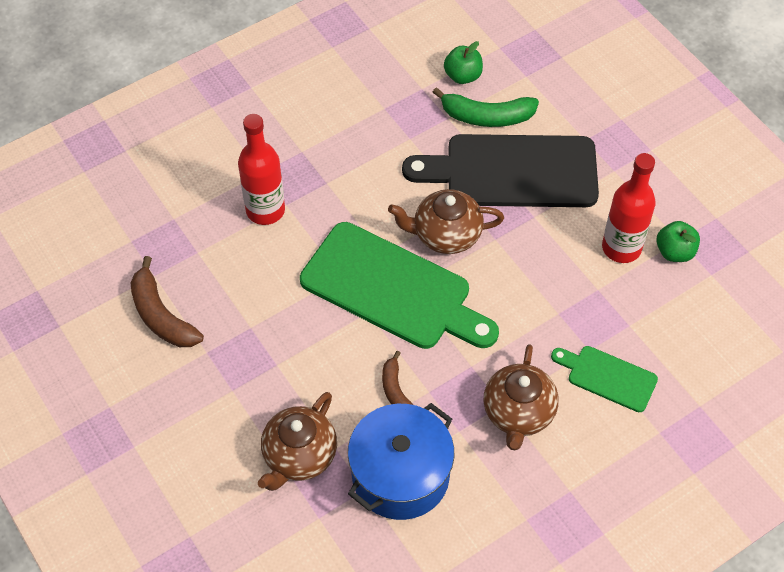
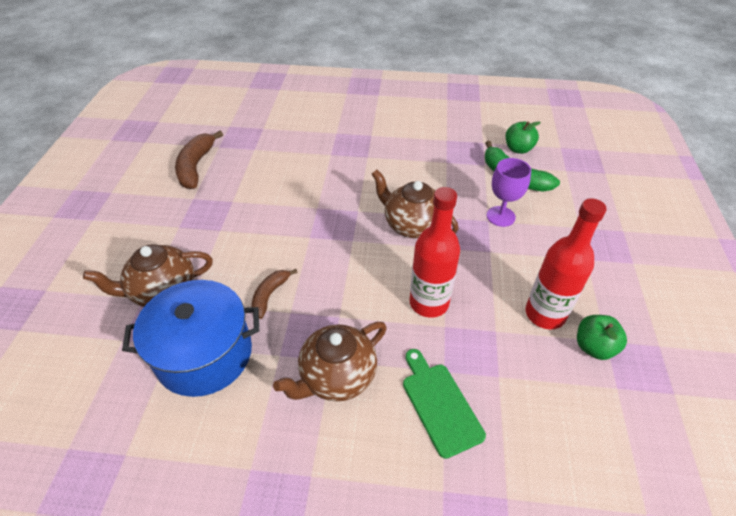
camera: 40 degrees right, 10 degrees down
(265, 210) = (315, 150): red bottle -> red bottle (429, 303)
(393, 289) = (340, 234): green cutting board -> none
(512, 172) = (500, 216): black cutting board -> purple goblet

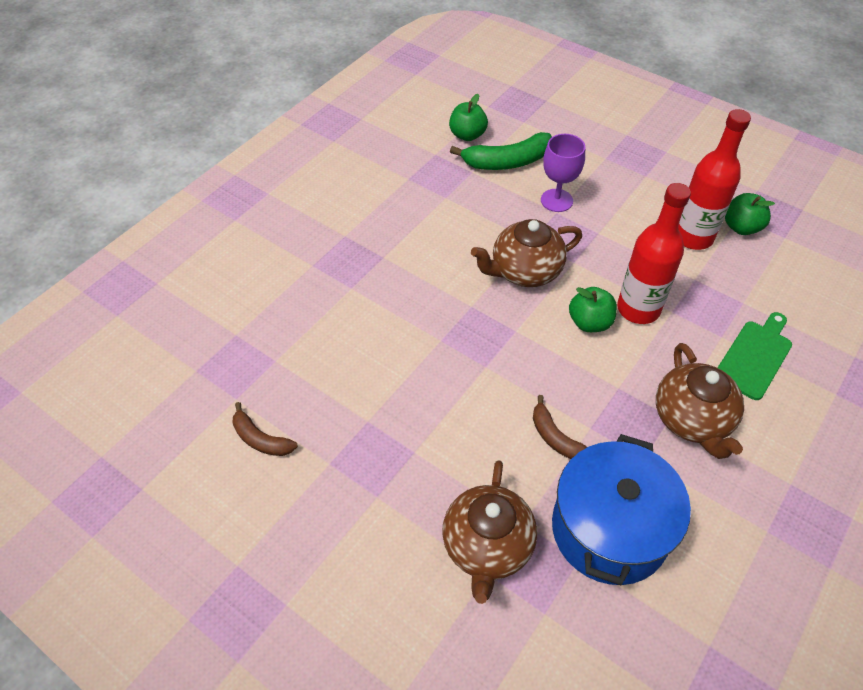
camera: 60 degrees left, 5 degrees up
(196, 166) = (261, 439): brown banana -> brown banana, size x0.61
(391, 278) = (589, 322): none -> green apple
(439, 404) = (755, 356): green cutting board -> green cutting board turned 120 degrees clockwise

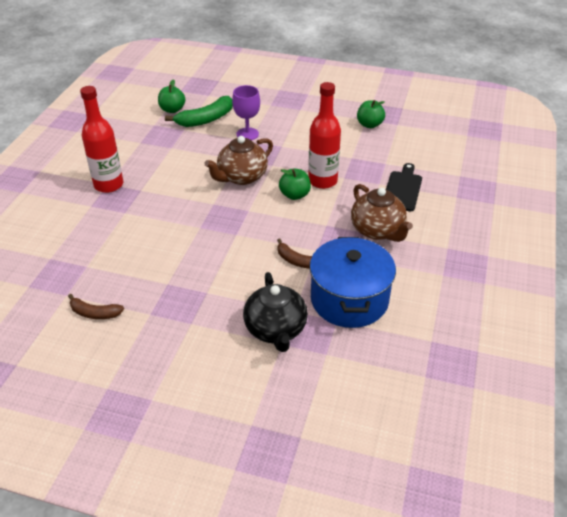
camera: 20 degrees left, 10 degrees down
(487, 547) = (276, 330): brown teapot -> black teapot
(693, 237) = (342, 136): red bottle -> red bottle (108, 185)
(755, 356) = (402, 189): green cutting board -> black cutting board

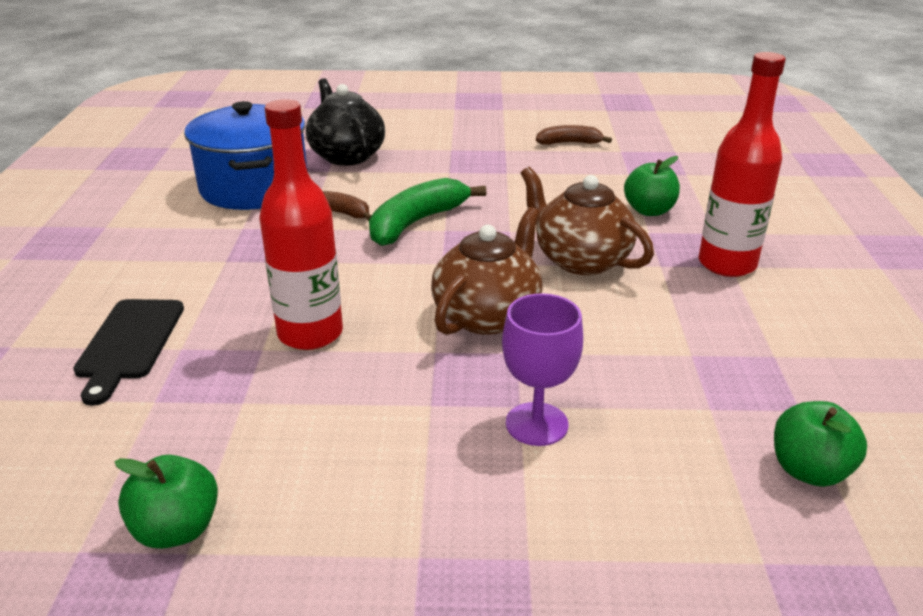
camera: 165 degrees right, 10 degrees down
(205, 119) = (684, 453): green banana -> green banana (416, 222)
(294, 195) = (364, 298): green apple -> green apple (649, 211)
(378, 230) = (200, 265): brown teapot -> brown teapot (580, 260)

